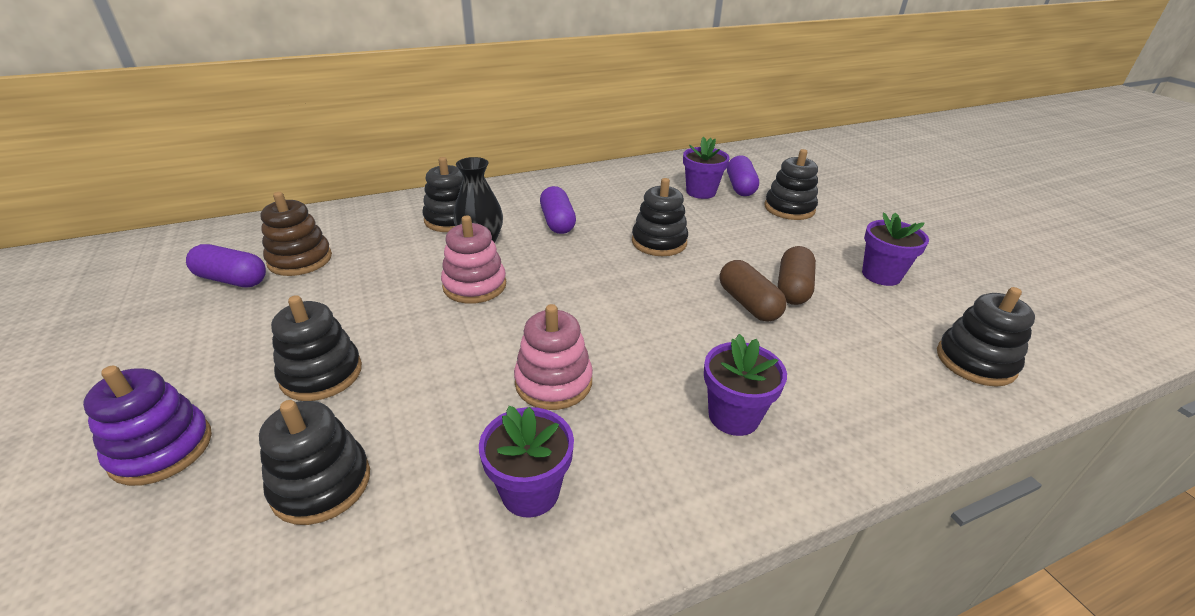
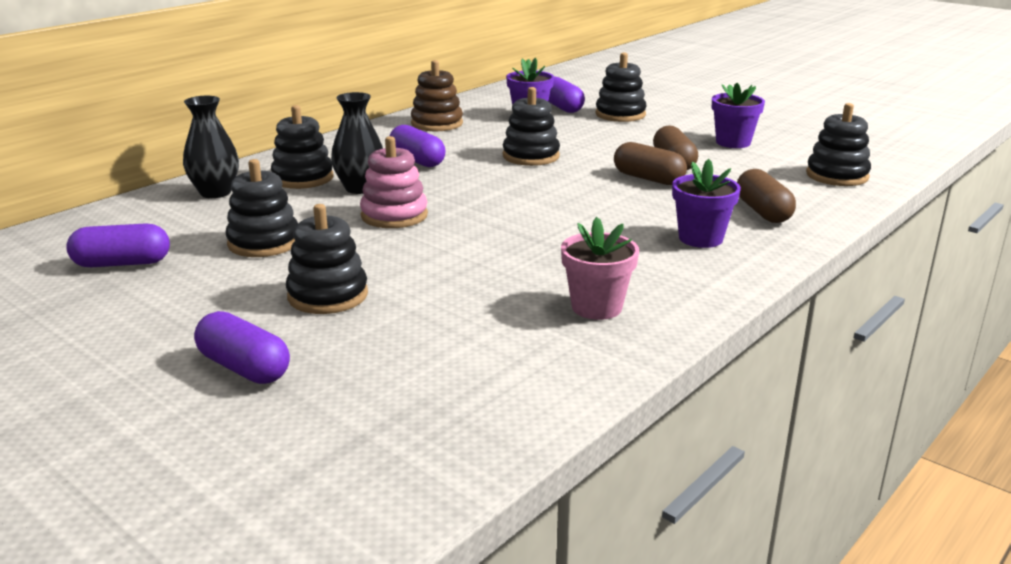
camera: 25 degrees left, 10 degrees down
(161, 449) = (244, 368): purple stacking toy -> purple capsule
(300, 260) = (178, 235): brown stacking toy -> brown stacking toy (437, 123)
(321, 484) = (425, 346): black stacking toy -> black stacking toy (264, 242)
(375, 219) = (215, 192): none -> black vase
(530, 491) = (596, 307): purple flower pot -> pink flower pot
(553, 382) = (543, 253): pink stacking toy -> none
(839, 395) = (762, 211): none -> brown capsule

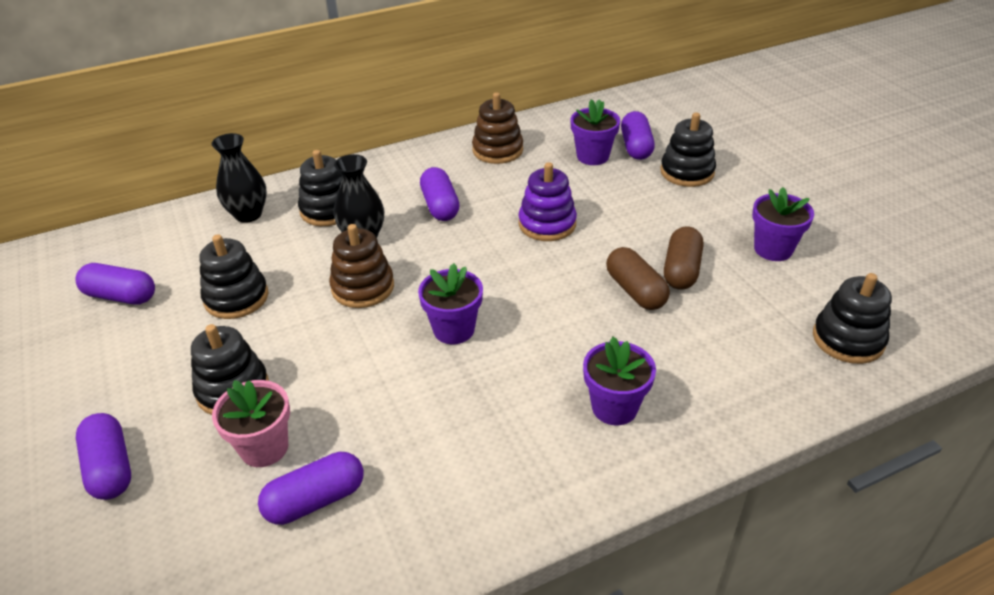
camera: 25 degrees right, 15 degrees up
(394, 215) = (363, 287): pink stacking toy -> brown stacking toy
(492, 339) = (315, 500): none -> purple capsule
(512, 224) = (454, 329): none -> purple flower pot
(531, 156) = (547, 224): black stacking toy -> purple stacking toy
(596, 307) = (436, 485): pink flower pot -> pink flower pot (264, 448)
(762, 211) = (713, 381): brown capsule -> none

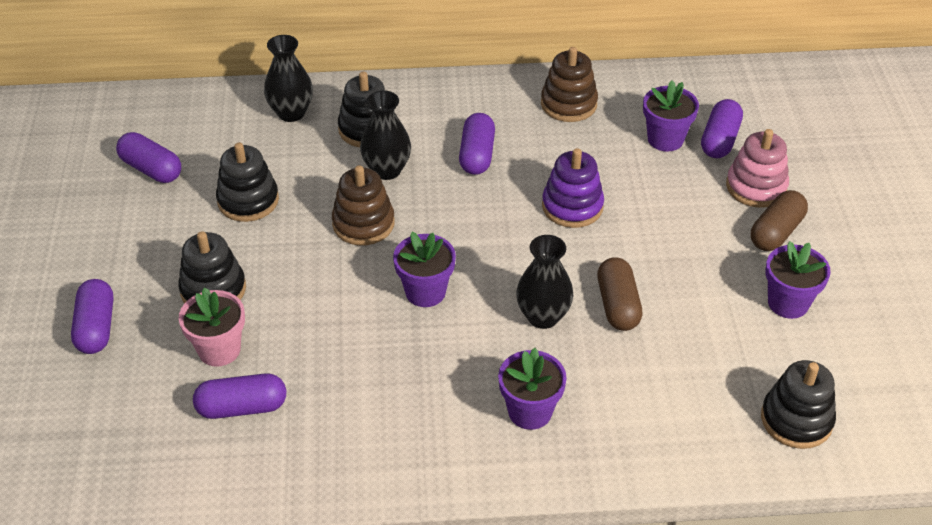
camera: 20 degrees right, 5 degrees up
(575, 319) = (543, 316): none -> black vase
(681, 270) = (677, 297): brown capsule -> brown capsule (776, 232)
(687, 172) = (756, 187): black stacking toy -> pink stacking toy

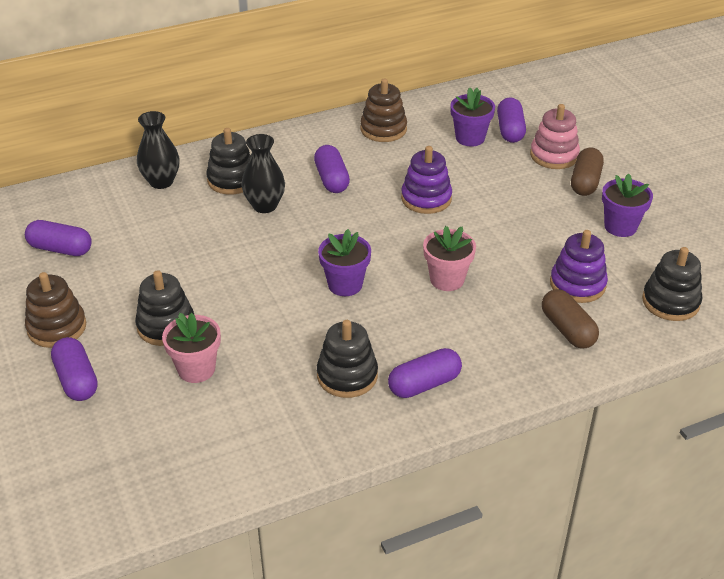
camera: 20 degrees left, 5 degrees down
(242, 407) = (240, 406): purple capsule -> purple capsule (424, 384)
(248, 200) = (160, 253): black stacking toy -> black stacking toy (347, 376)
(363, 223) = (267, 248): brown stacking toy -> brown stacking toy (57, 327)
(530, 411) = (474, 348): purple flower pot -> none
(543, 316) = (447, 279): black vase -> pink flower pot
(617, 305) = (498, 258): brown capsule -> brown capsule (567, 329)
(693, 365) = (577, 284): none -> purple stacking toy

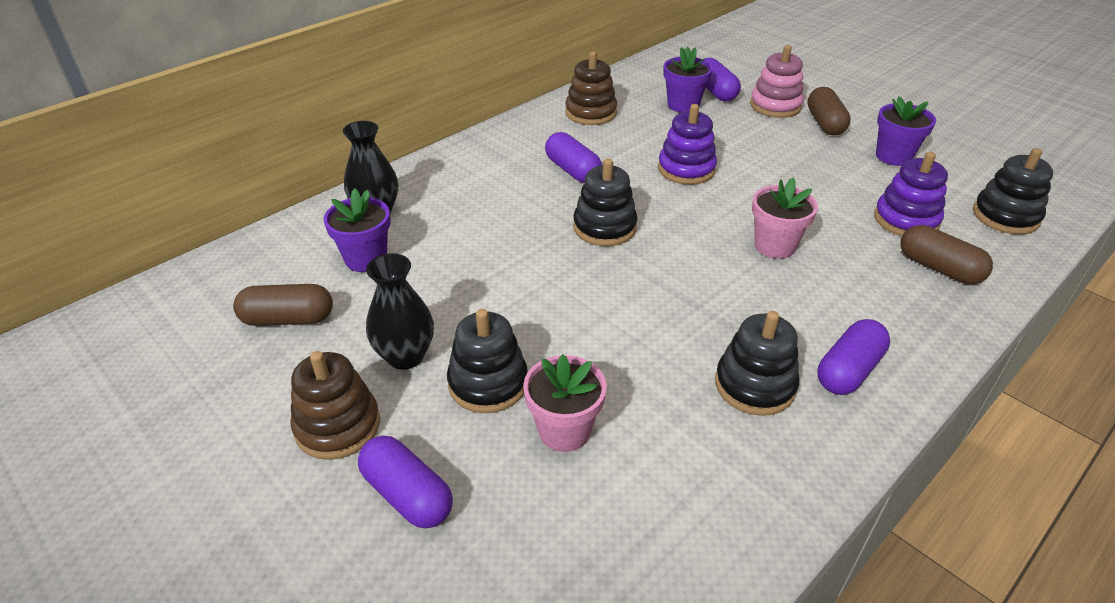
camera: 20 degrees left, 0 degrees up
(60, 249) = (288, 319): purple capsule -> brown capsule
(232, 180) = (460, 193): black stacking toy -> black stacking toy (604, 227)
(265, 205) = (517, 212): black vase -> black vase (405, 356)
(345, 284) = (670, 278): purple flower pot -> purple flower pot (366, 259)

